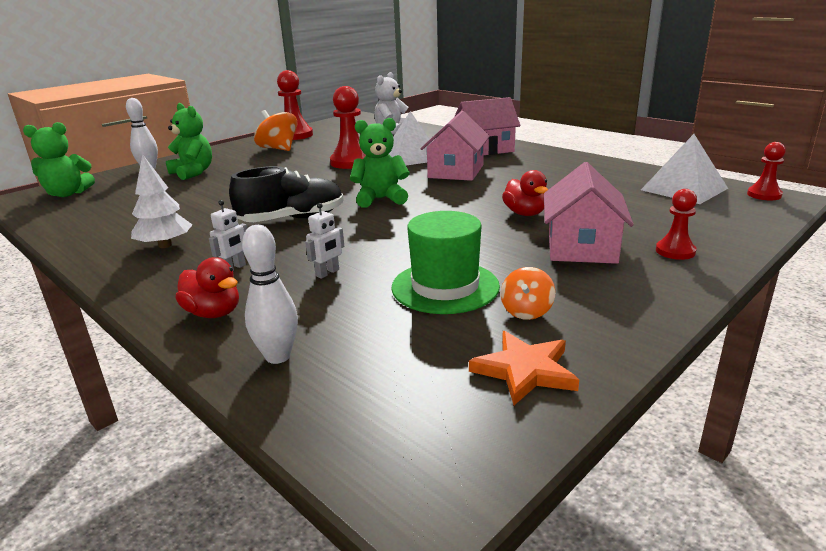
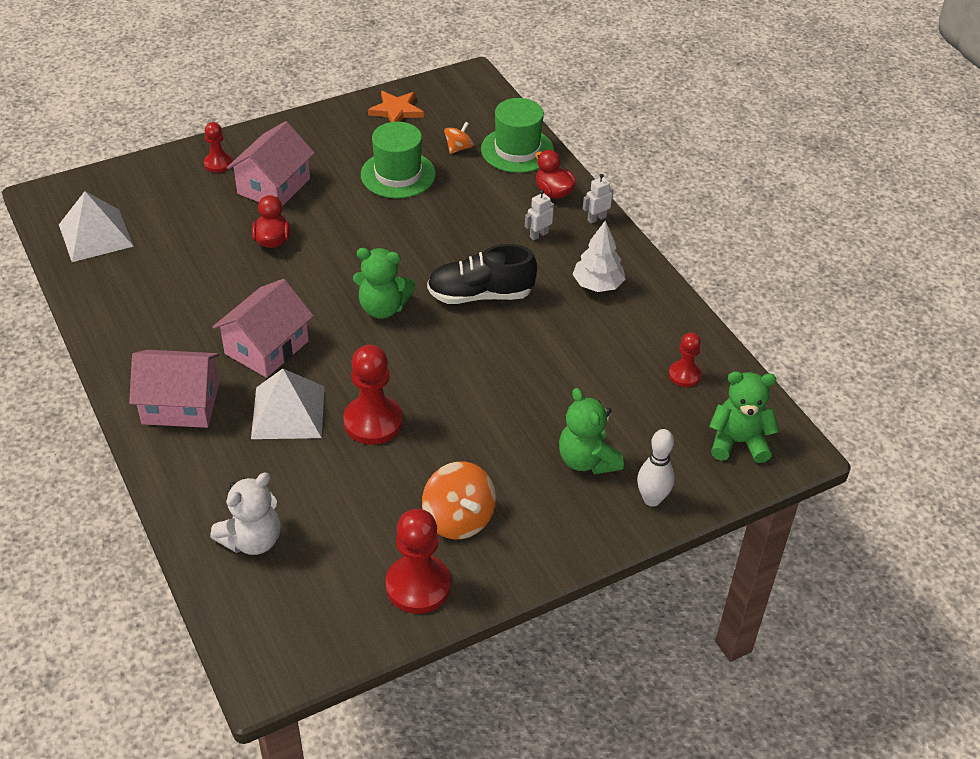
camera: 165 degrees left, 20 degrees up
(278, 356) = (517, 150): white bowling pin -> green hat
(327, 273) = (470, 210): white robot -> white robot (596, 218)
(526, 311) = (364, 143): orange spinning top -> orange spinning top (458, 148)
(764, 195) = (49, 205): red pawn -> red pawn (684, 375)

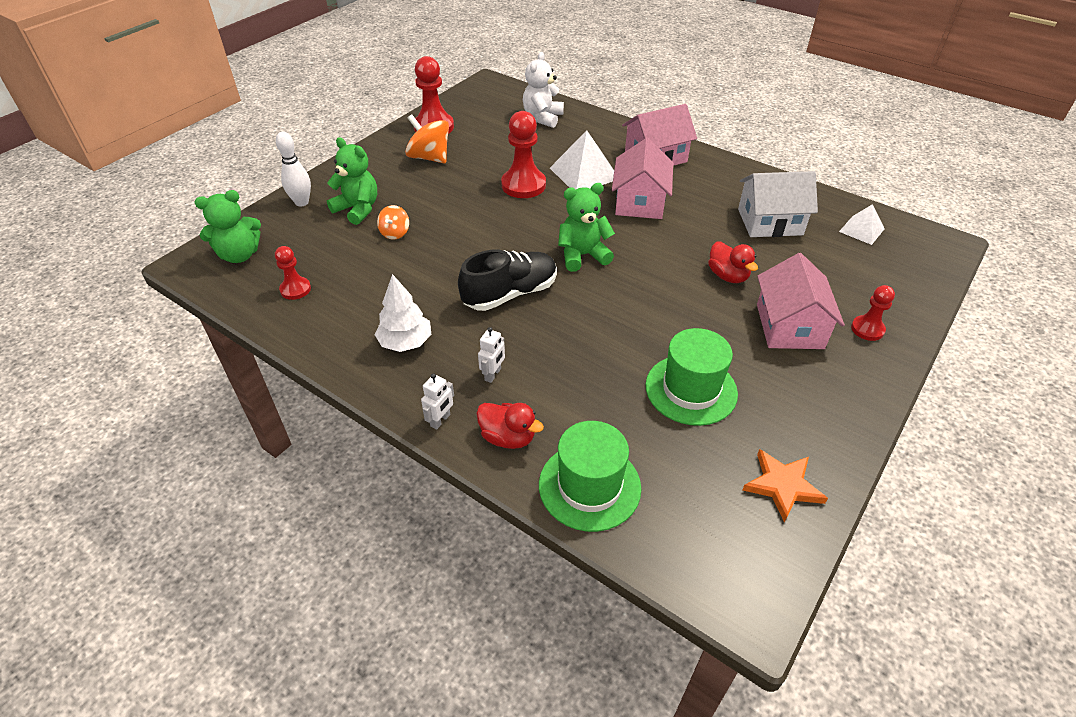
camera: 155 degrees right, 0 degrees up
(95, 235) = (861, 230): white pyramid -> white pyramid, size x0.60
(166, 275) = (770, 222): none -> white house
(458, 148) = (659, 457): orange spinning top -> orange spinning top (395, 233)

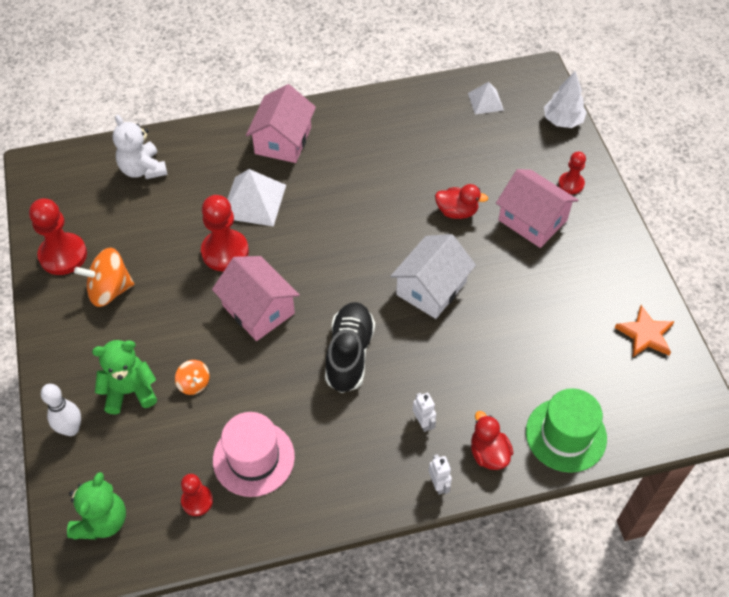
camera: 50 degrees left, 10 degrees up
(360, 297) = (253, 458): none -> pink hat
(405, 342) = (338, 458): white tree -> white tree (562, 120)
(508, 437) = (488, 453): red duck -> red duck turned 90 degrees counterclockwise
(582, 255) = (351, 278): green teddy bear -> none
(639, 202) = (327, 195): pink house -> pink house (258, 309)
(691, 389) = (537, 318): green hat -> none
(770, 222) = (428, 141): white house -> white house (431, 288)

